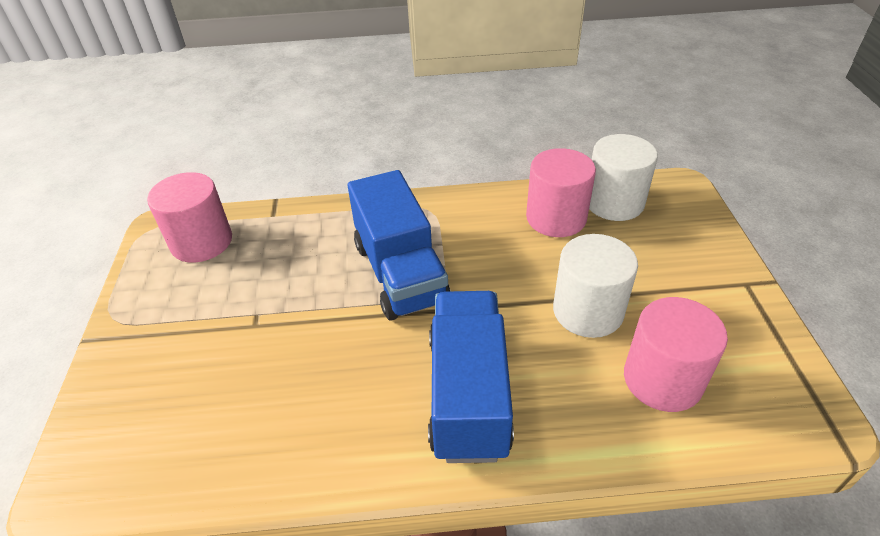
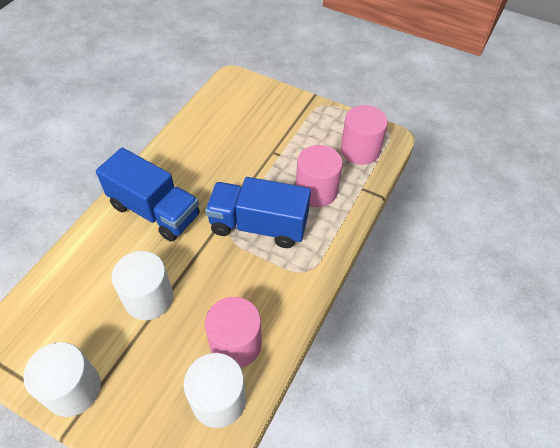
camera: 120 degrees right, 10 degrees up
(662, 379) = (79, 297): pink cylinder -> pink cylinder (316, 191)
(738, 303) = (73, 389): none -> white cylinder

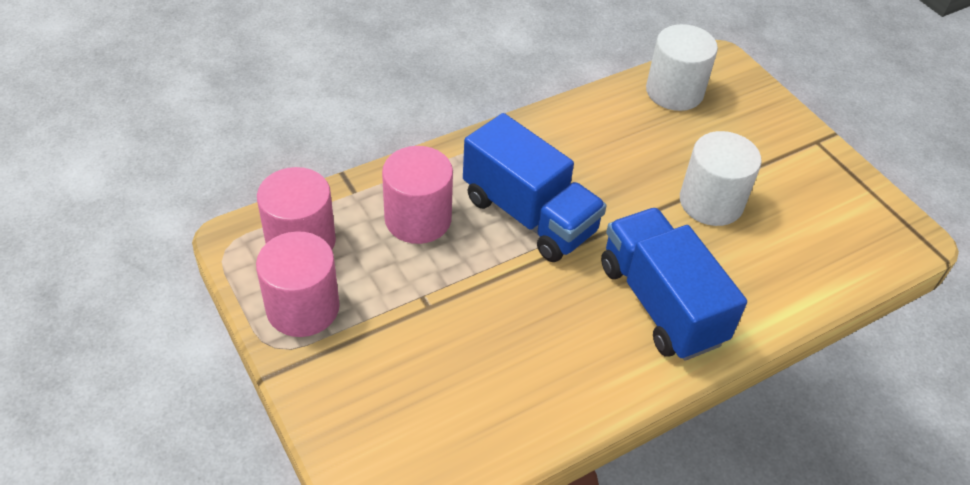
camera: 150 degrees left, 5 degrees down
(73, 389) = (819, 161): white cylinder -> none
(235, 344) = (633, 121): pink cylinder -> pink cylinder (303, 308)

